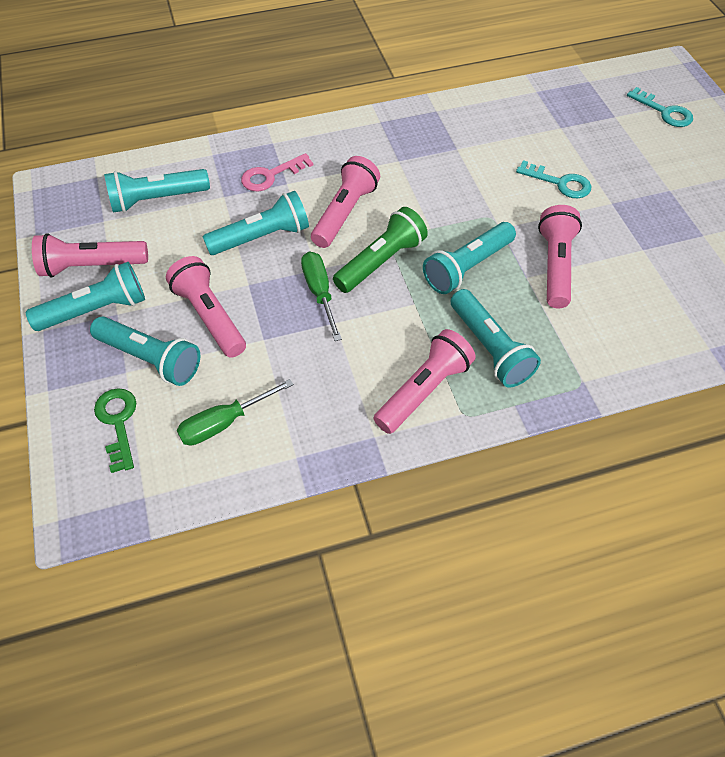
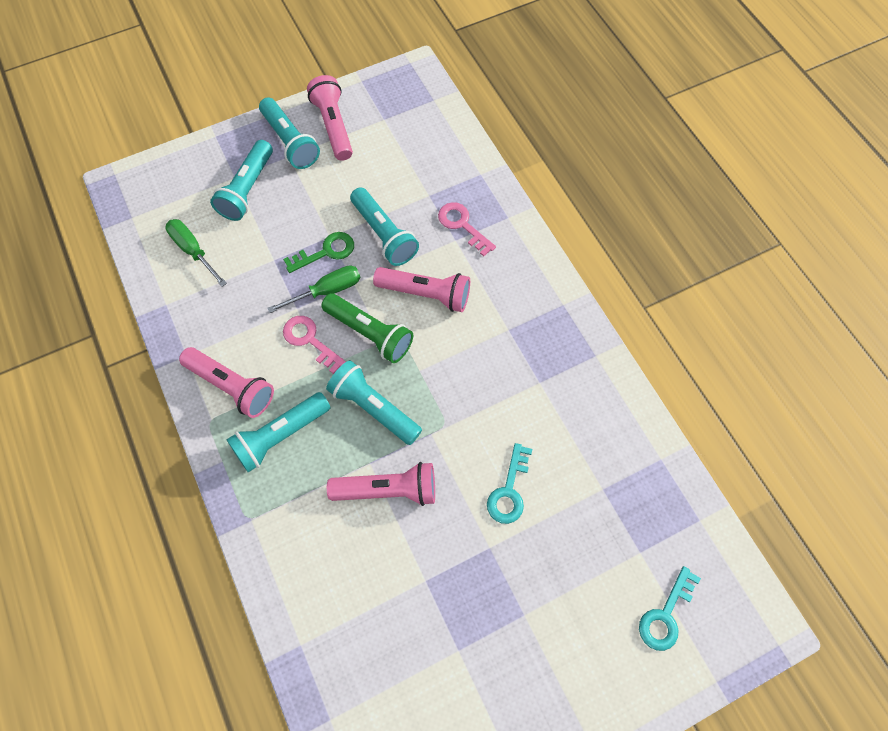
camera: 80 degrees right, 10 degrees up
(118, 422) = (190, 185): green key -> green key (326, 252)
(157, 199) = (415, 148): turquoise flashlight -> none
(210, 316) = (292, 217): pink flashlight -> none
(378, 313) = (309, 340): none -> pink key

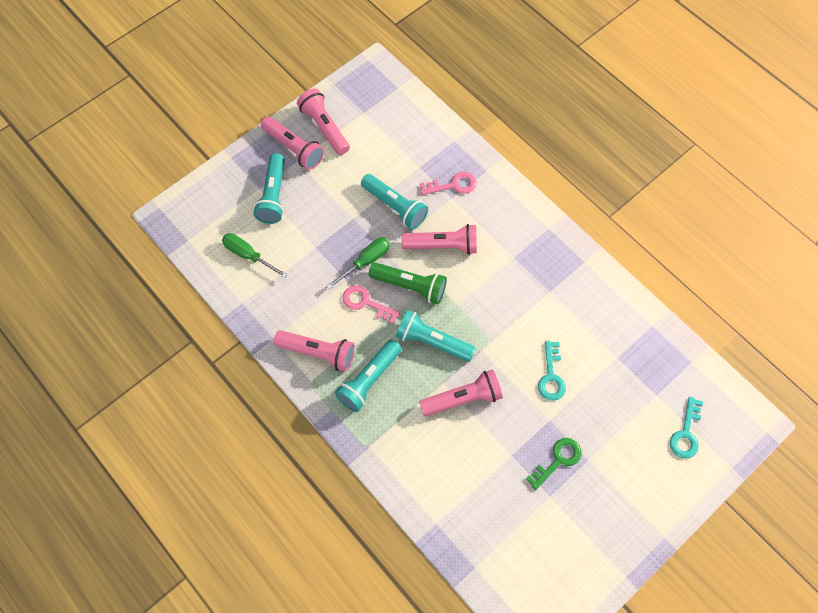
camera: 15 degrees left, 0 degrees up
(290, 142) = (294, 149): turquoise flashlight -> pink flashlight
(326, 252) = (354, 231): green key -> green key (558, 460)
(462, 225) = (453, 185): pink key -> pink key turned 135 degrees clockwise

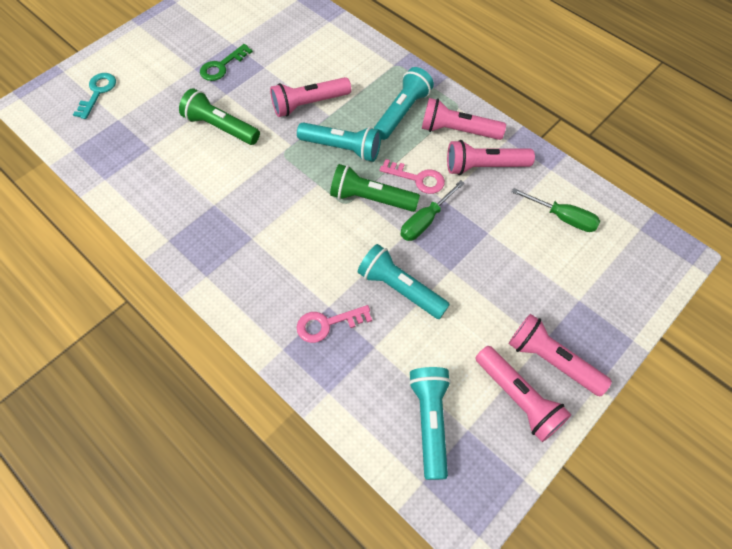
camera: 175 degrees right, 5 degrees down
(273, 195) = (557, 291): turquoise flashlight -> turquoise flashlight (430, 421)
(443, 246) = (336, 245): pink flashlight -> pink flashlight (484, 166)
(551, 376) = (220, 127): turquoise key -> green flashlight

